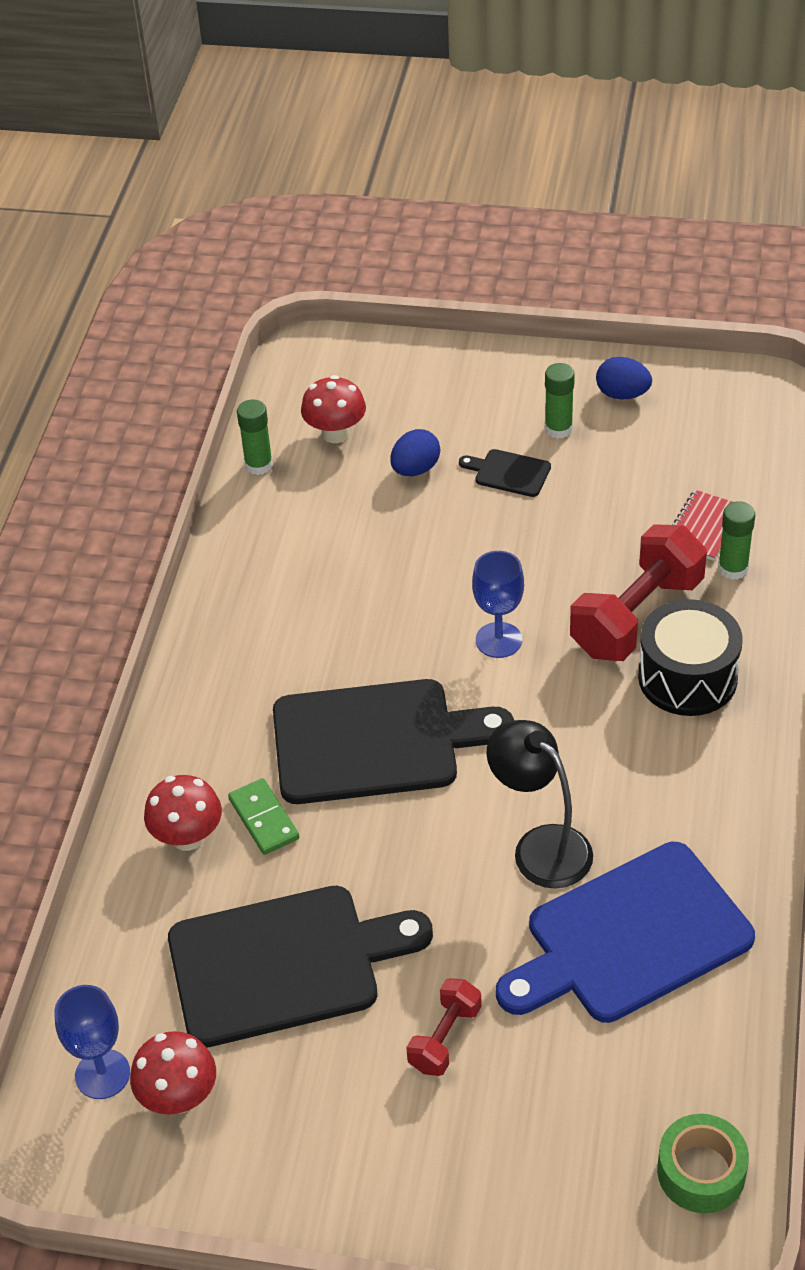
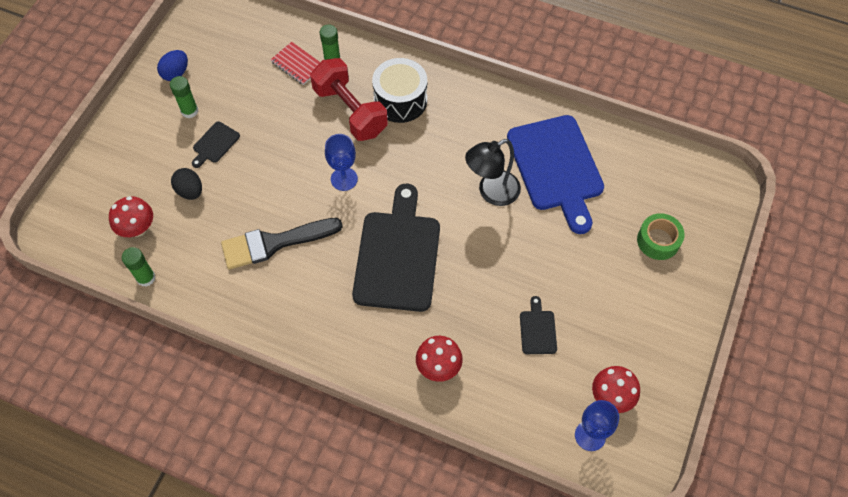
camera: 80 degrees left, 15 degrees up
(264, 819) = (436, 323): green domino -> none
(284, 964) = (537, 330): black cutting board -> black cutting board, size x0.43
(354, 586) = (274, 243): none -> black brush
(415, 469) = (190, 191): blue egg -> black egg
(445, 1038) = (598, 262): red dumbbell -> none
(701, 1172) = (688, 173): green tape -> green tape (658, 241)

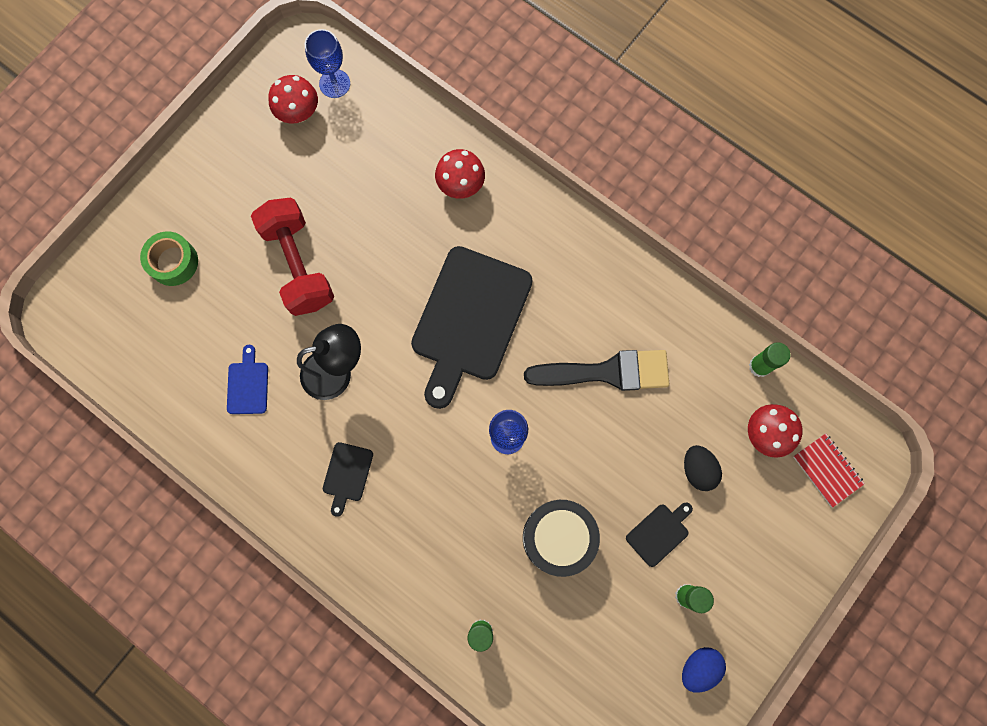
camera: 165 degrees left, 15 degrees up
(297, 64) = (530, 637): red notebook -> red notebook (827, 470)
(350, 111) = (476, 538): red dumbbell -> red dumbbell (298, 265)
(400, 100) = (407, 537): black drum -> black drum (558, 537)
(537, 330) = (345, 197): black cutting board -> black cutting board (347, 475)
(556, 168) = (248, 385): blue cutting board -> blue cutting board, size x0.43

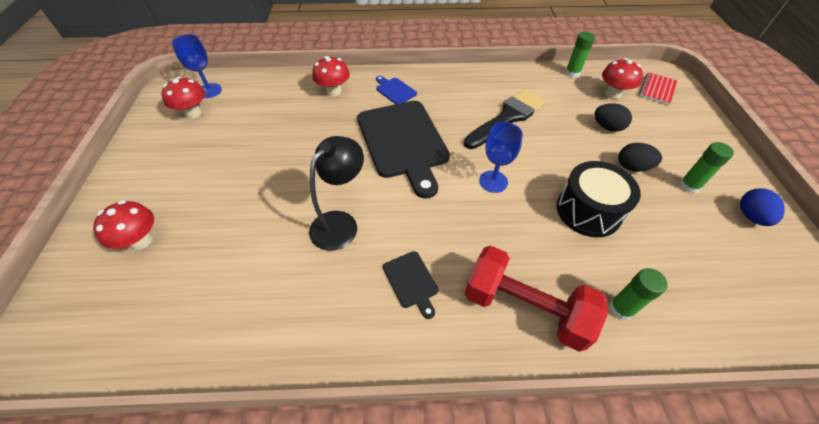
camera: 40 degrees left, 25 degrees down
(173, 262) = (141, 241): green tape -> red mushroom
(248, 385) = (272, 279): blue cutting board -> blue cutting board (395, 90)
(298, 265) = (255, 182): red dumbbell -> red dumbbell (525, 308)
(659, 533) = (632, 167): black cutting board -> black egg
(827, 470) = (657, 89): red notebook -> red notebook turned 75 degrees counterclockwise

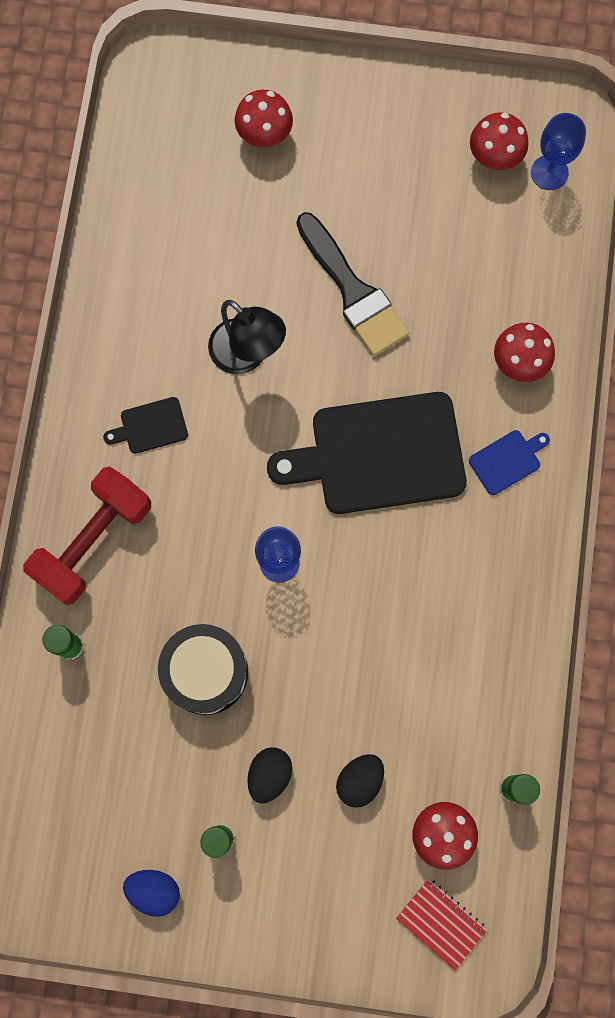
camera: 100 degrees right, 25 degrees up
(507, 117) = (408, 627): black brush -> black brush (353, 291)

